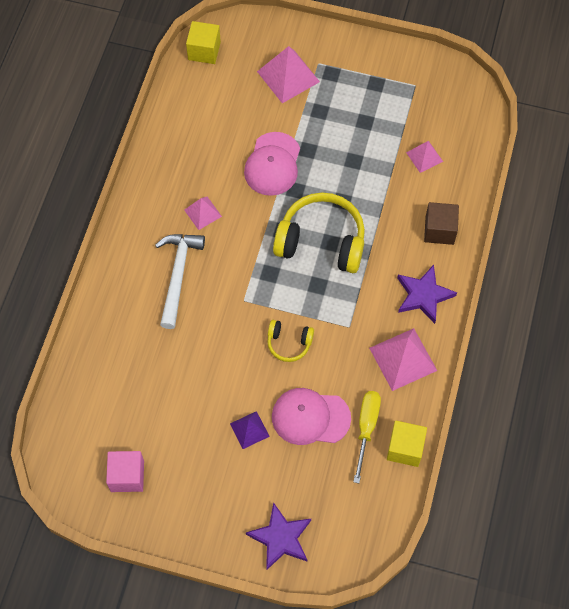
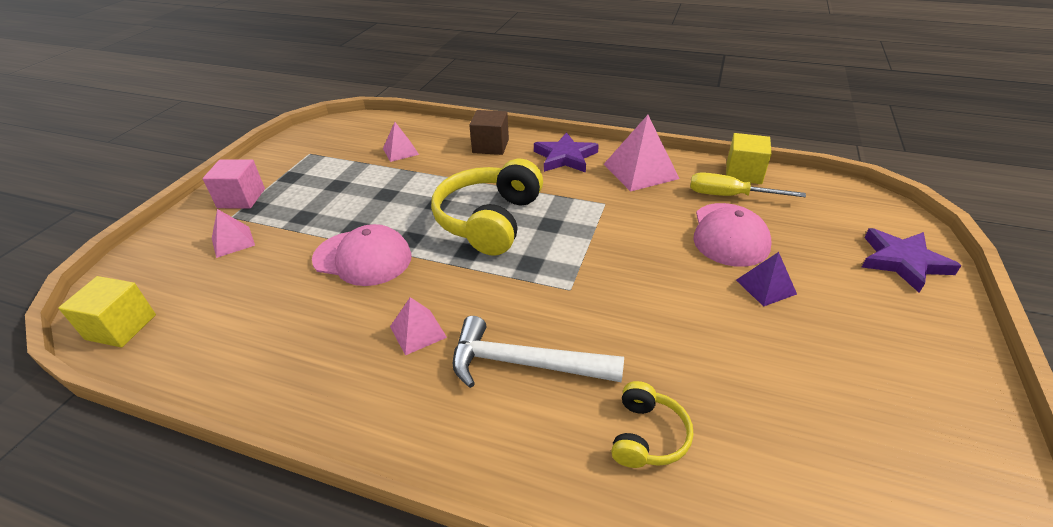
camera: 85 degrees left, 25 degrees down
(127, 476) = (909, 436): pink cube -> pink cube (241, 198)
(288, 76) = (233, 241): pink pyramid -> pink pyramid, size x0.58
(289, 343) = (631, 249): yellow headphones -> yellow headphones (647, 435)

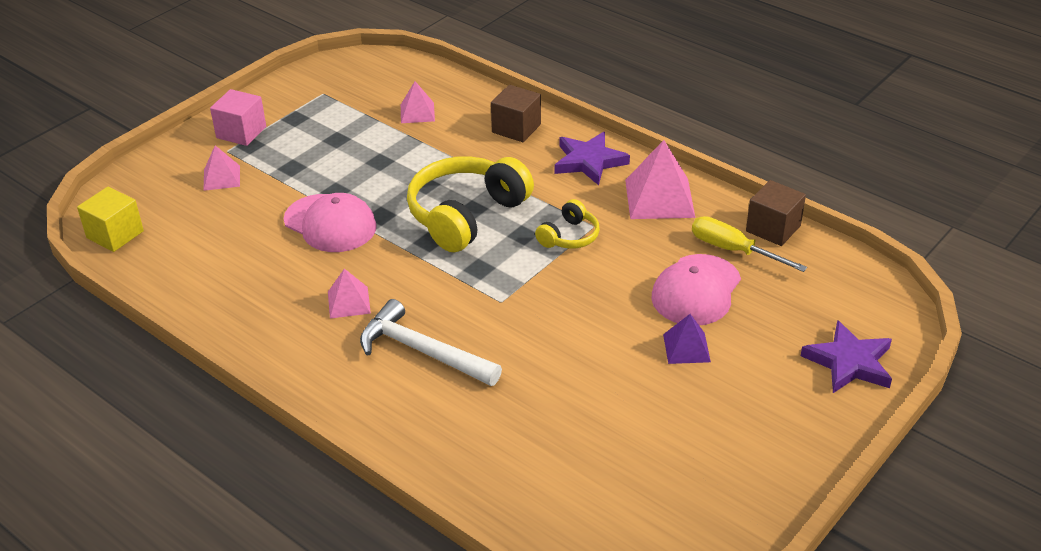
camera: 20 degrees right, 0 degrees up
(647, 435) = (486, 428): yellow headphones -> yellow headphones (569, 236)
(743, 173) = (773, 228): yellow cube -> brown cube

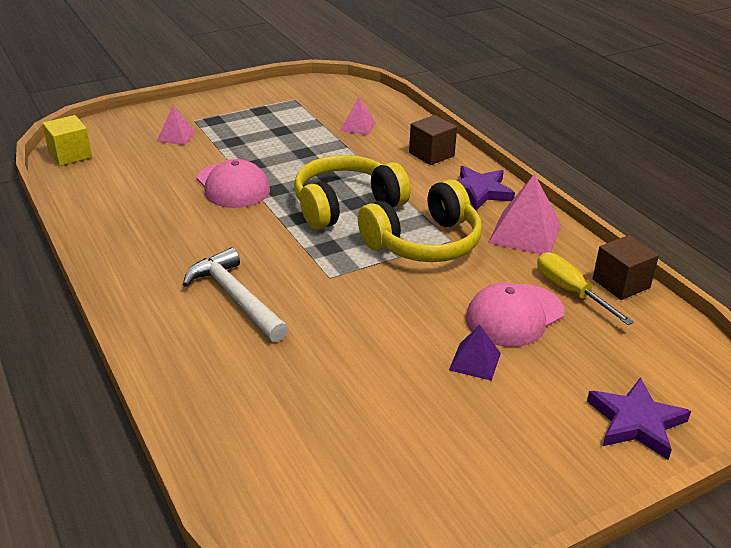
camera: 20 degrees right, 5 degrees down
(241, 132) = (214, 111): pink cube -> none
(349, 302) = (204, 244): pink pyramid -> none
(569, 236) = (424, 243): yellow headphones -> yellow headphones, size x2.00

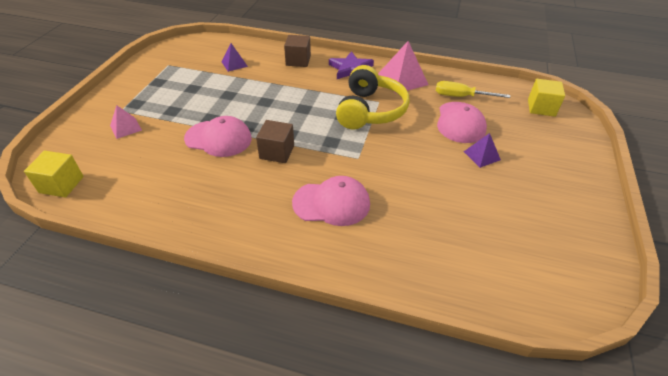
camera: 45 degrees left, 10 degrees up
(236, 297) = (331, 203): white hammer -> pink cap
(346, 206) = (302, 113): yellow headphones -> none
(358, 126) = (234, 64): pink pyramid -> purple pyramid
(621, 283) = (471, 81): brown cube -> brown cube (277, 152)
(636, 422) = (567, 139): purple star -> none
(671, 368) = (541, 107): none -> yellow cube

